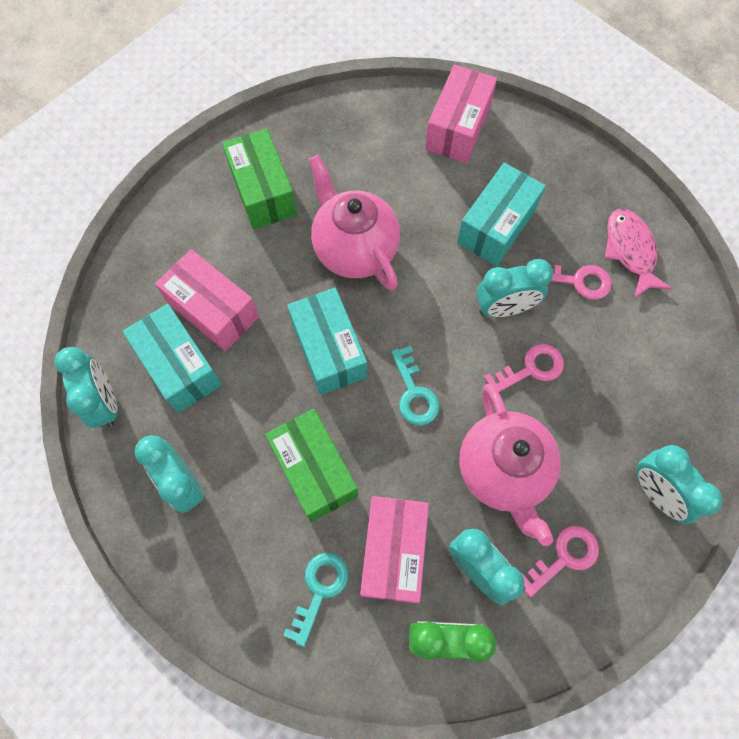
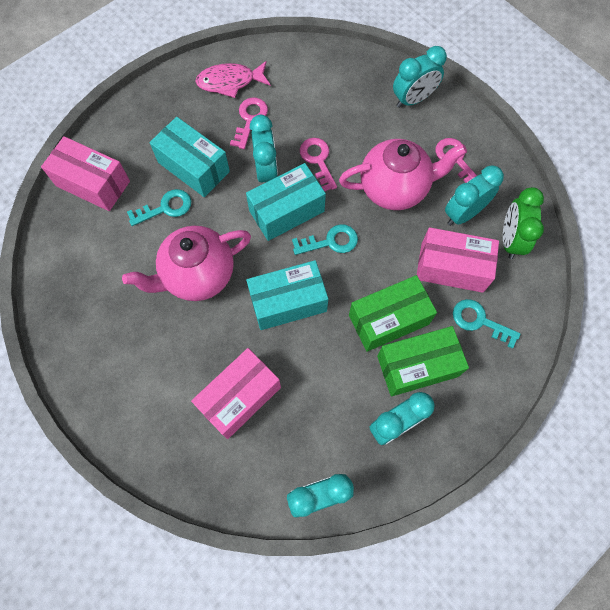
camera: 85 degrees left, 0 degrees up
(179, 366) = (290, 428): turquoise box -> turquoise box (286, 211)
(263, 191) = (125, 349): green box -> green box (417, 366)
(437, 204) = (165, 208): none -> turquoise key

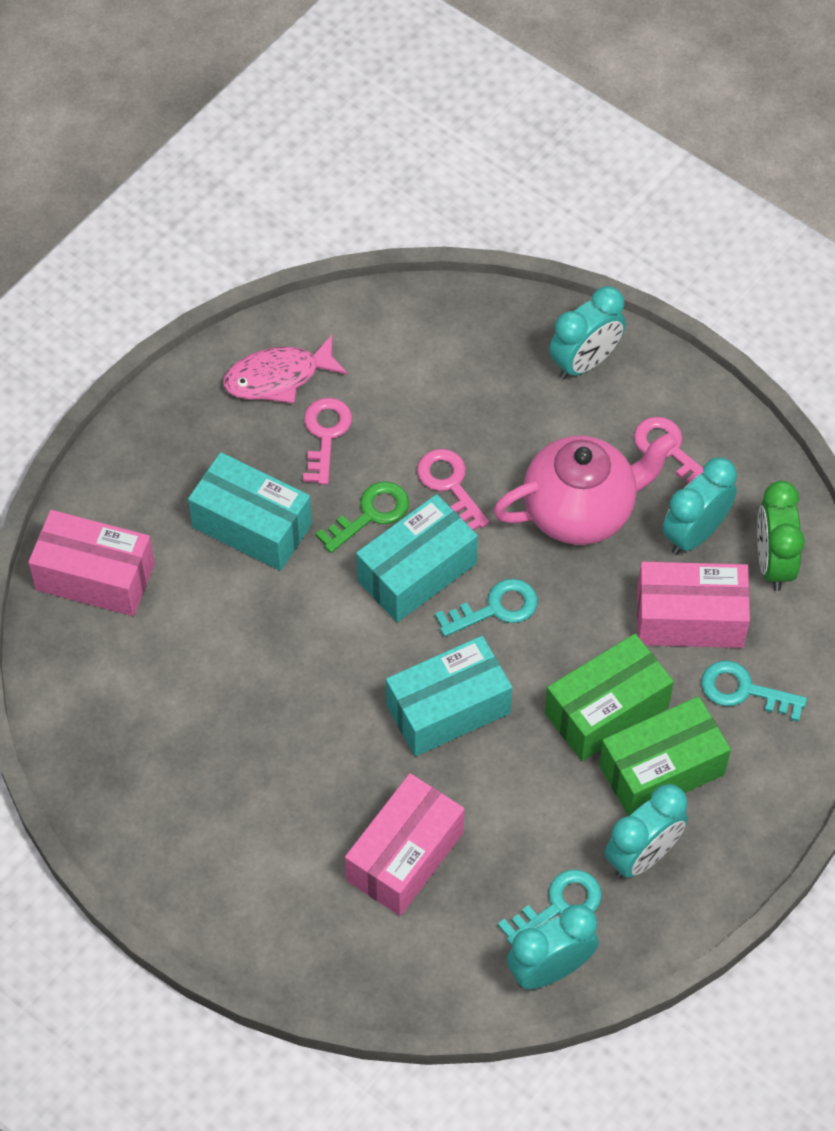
camera: 10 degrees left, 10 degrees down
(165, 208) = (222, 597): turquoise key -> turquoise key (559, 905)
(198, 275) = (299, 691): pink teapot -> none
(266, 171) = (370, 514): turquoise clock -> green key

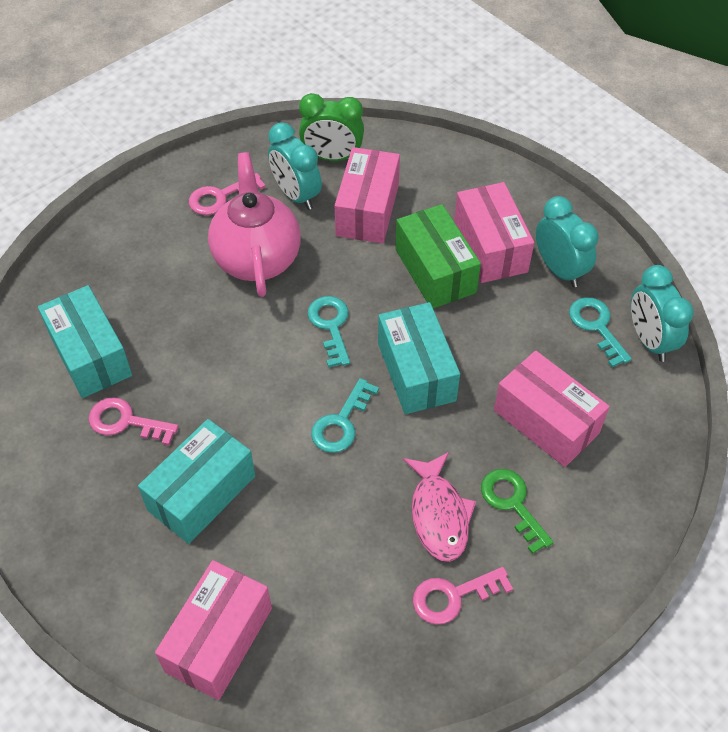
camera: 80 degrees left, 5 degrees down
(278, 377) = (51, 450): pink fish -> pink fish (439, 514)
(370, 514) = (217, 399): green key -> green key (512, 503)
(417, 572) = (283, 374): turquoise box -> turquoise box (90, 355)
(450, 484) = (206, 339): pink key -> pink key (453, 596)
(585, 362) = (122, 233): turquoise clock -> none
(661, 770) = (490, 247): green box -> pink box
(743, 690) = (433, 191): turquoise key -> turquoise key (341, 423)

